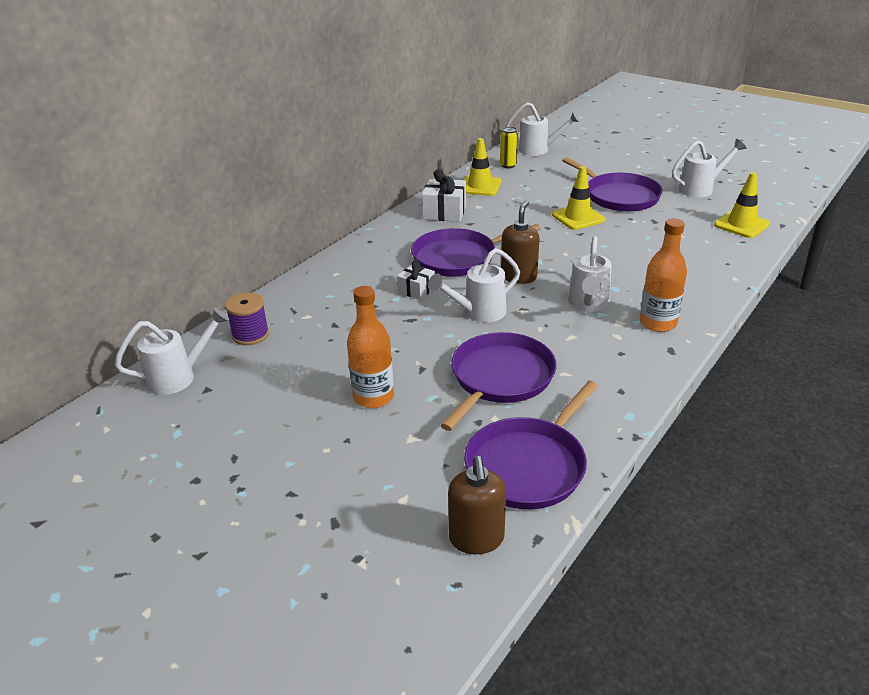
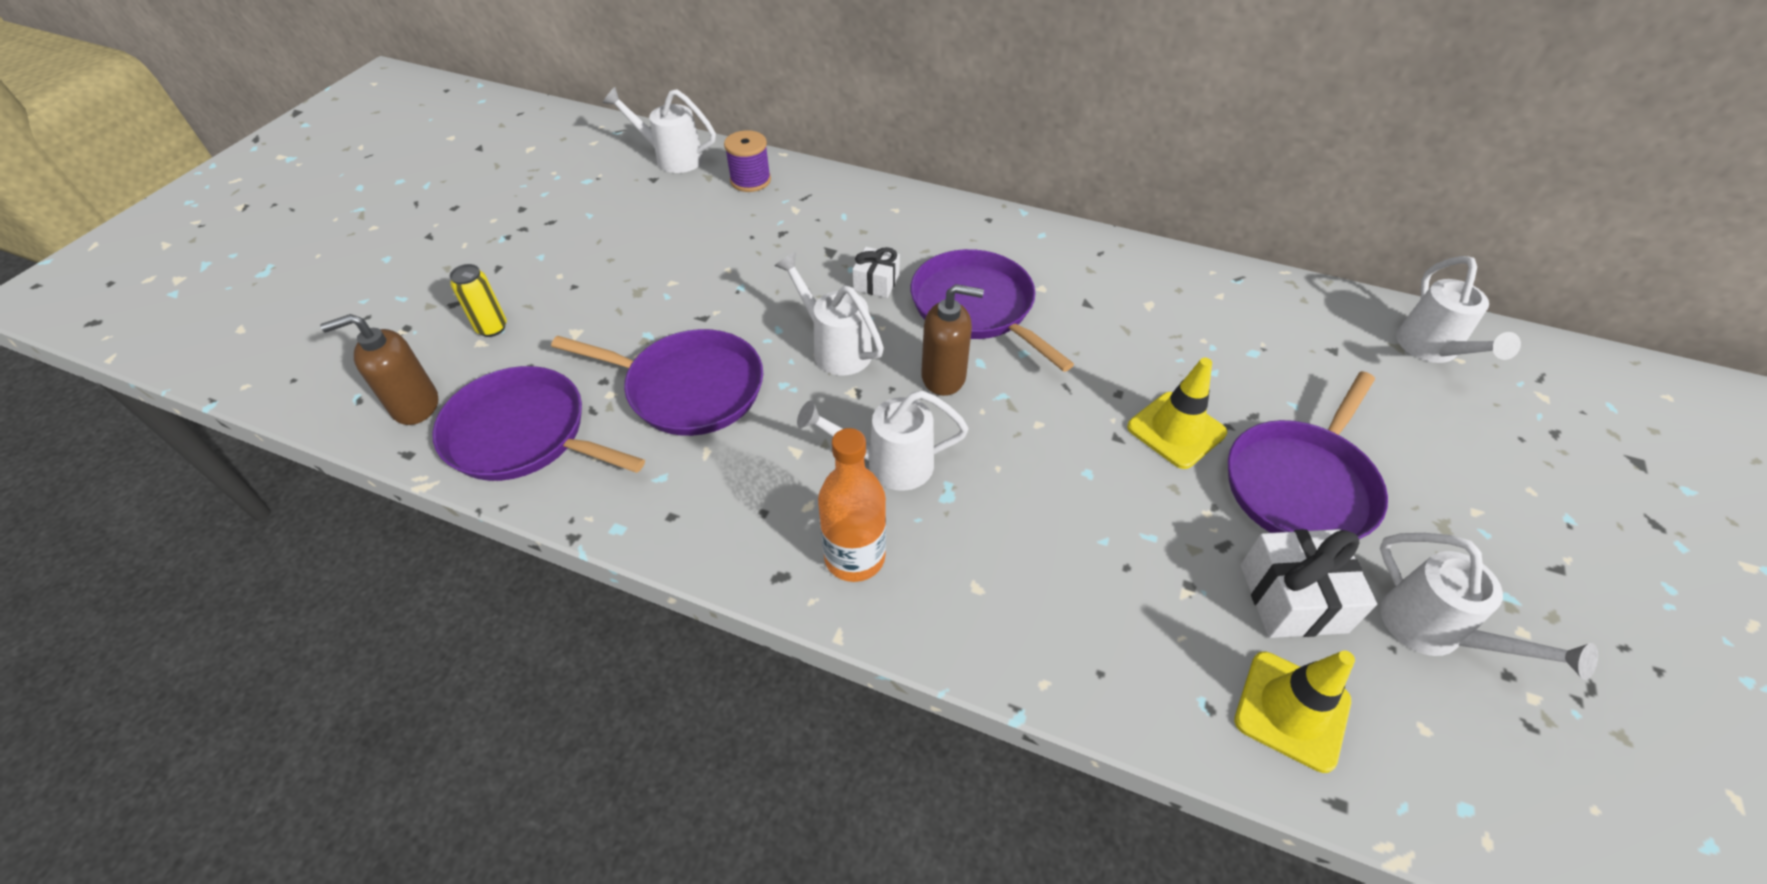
camera: 75 degrees right, 15 degrees up
(179, 377) = (671, 158): white watering can -> white watering can turned 150 degrees clockwise
(373, 397) = (646, 290): orange bottle -> none
(444, 212) = (1108, 272): white gift -> white gift (1292, 598)
(480, 186) = (1222, 296): yellow traffic cone -> none
(508, 165) = (1329, 318): yellow can -> yellow can (492, 328)

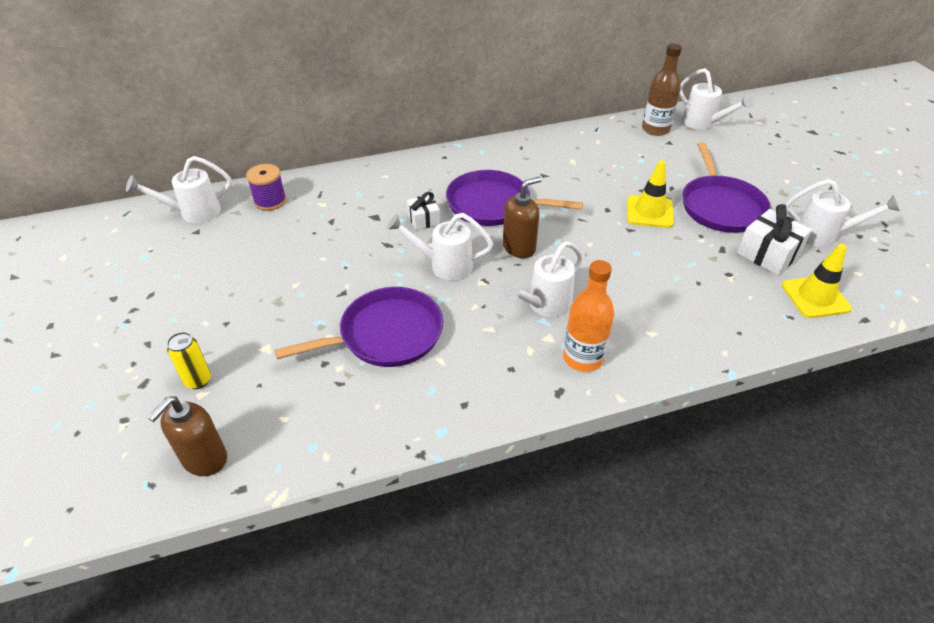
camera: 40 degrees left, 5 degrees down
(523, 434) = (311, 424): purple pan -> none
(1334, 321) = (655, 129): none -> brown bottle

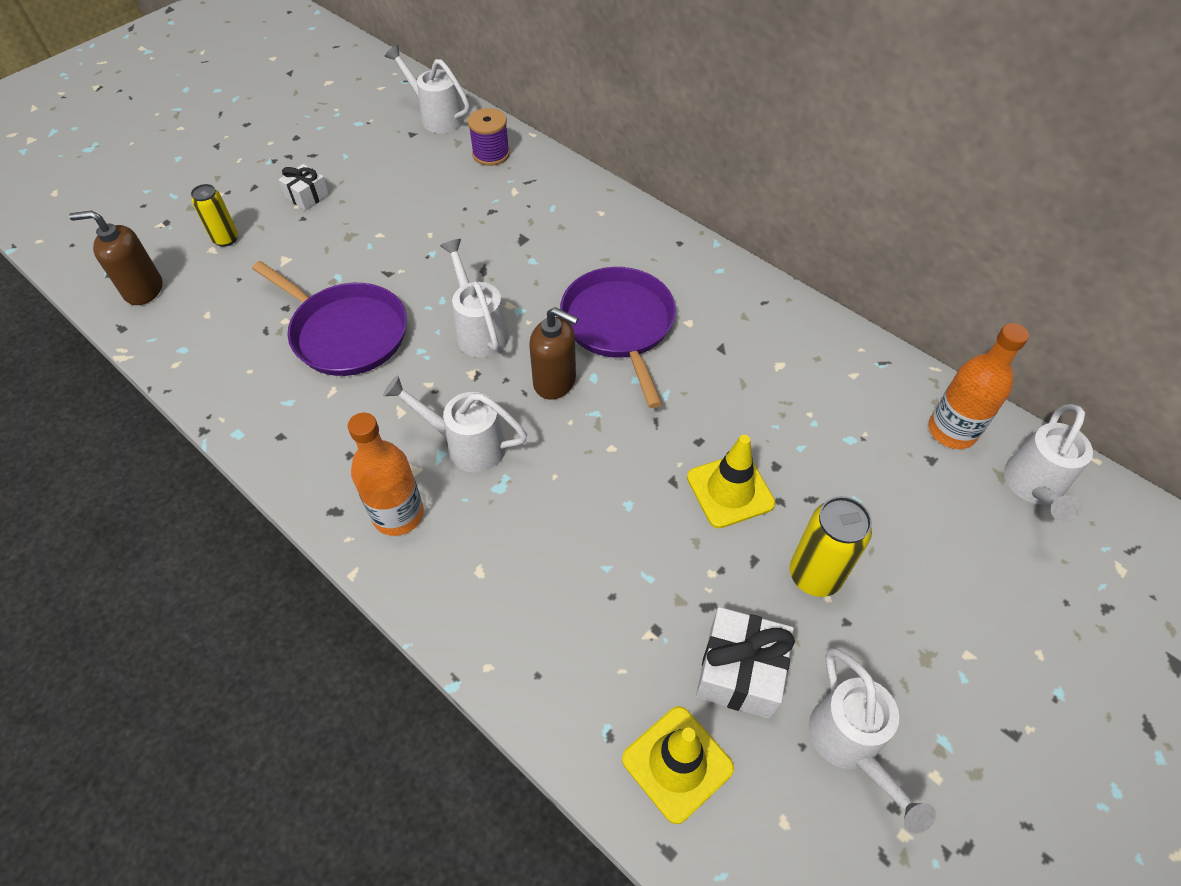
camera: 60 degrees right, 10 degrees up
(423, 220) = (545, 279): white gift -> white gift (307, 196)
(655, 129) = (951, 431): brown bottle -> orange bottle
(720, 206) = (814, 575): purple pan -> yellow can

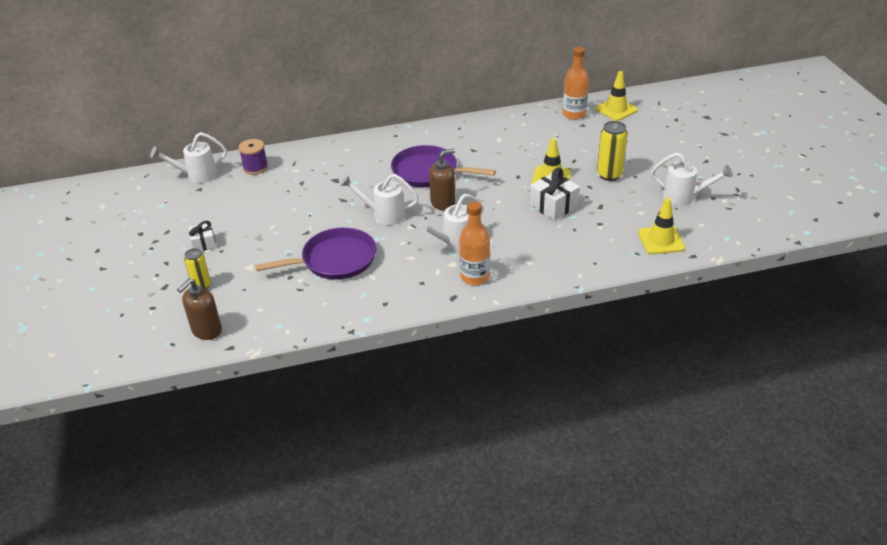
camera: 55 degrees left, 15 degrees down
(739, 672) = (635, 210): white gift -> white gift (553, 206)
(1033, 488) = (616, 109): white watering can -> yellow traffic cone

